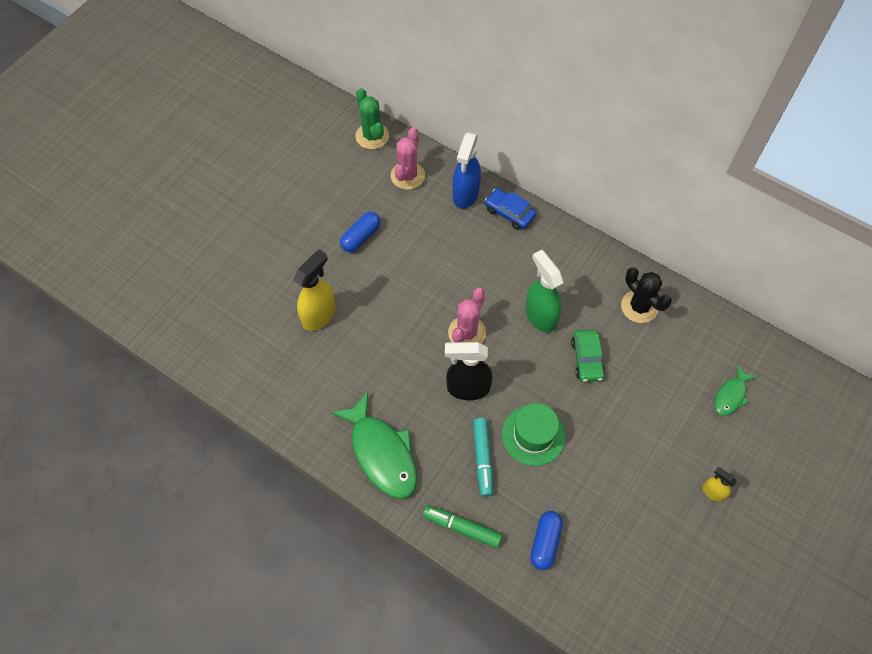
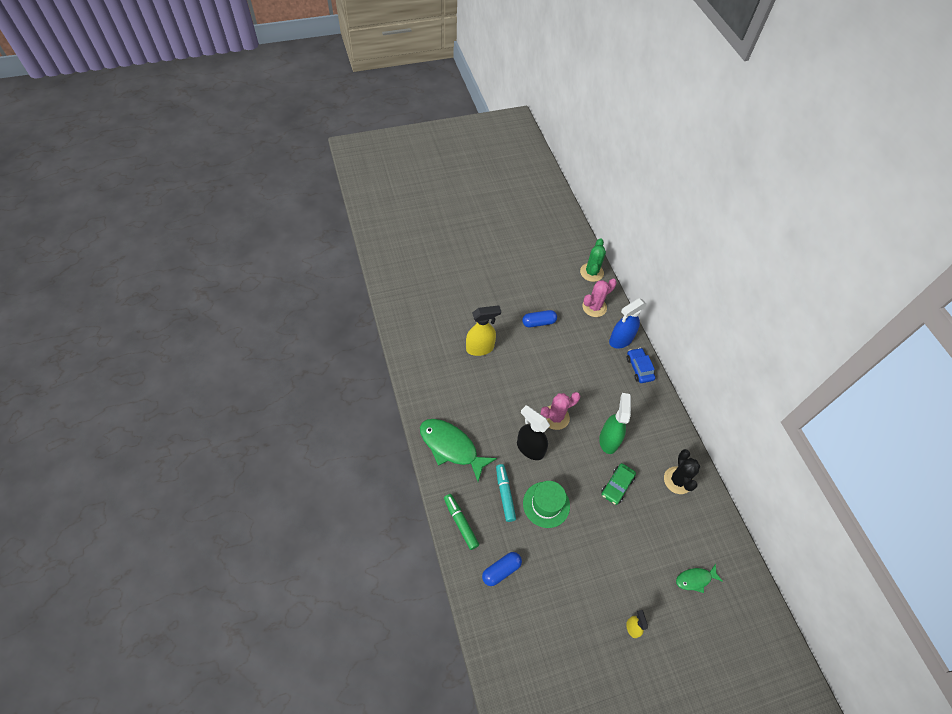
camera: 35 degrees right, 5 degrees down
(381, 453) = (451, 447): green fish -> green fish turned 120 degrees clockwise
(482, 459) = (505, 494): turquoise marker -> turquoise marker turned 135 degrees clockwise

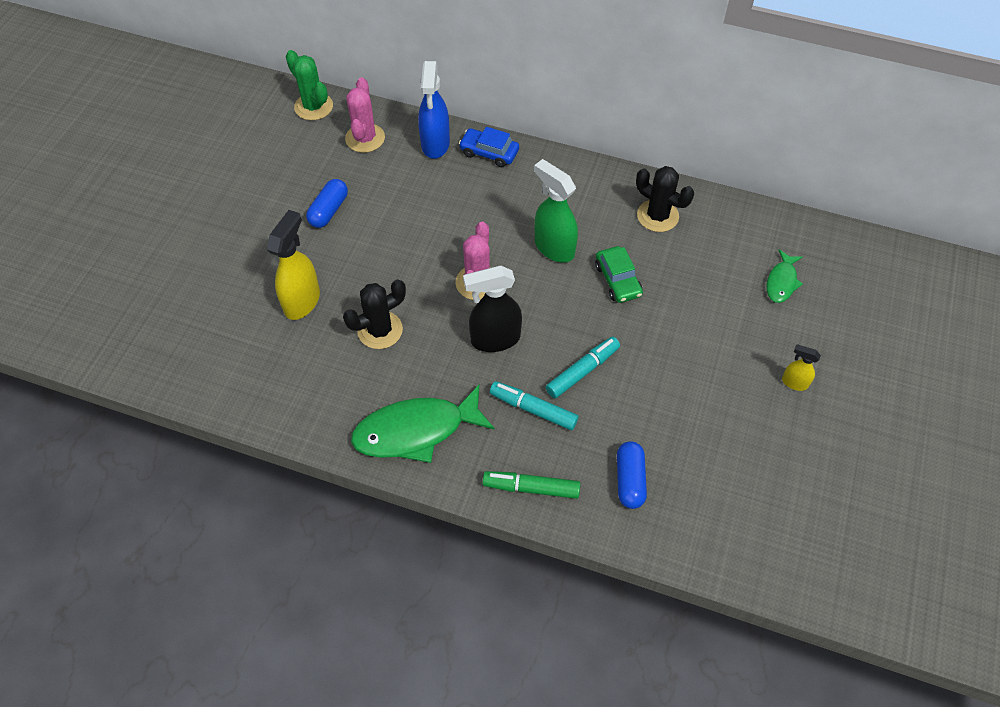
camera: 50 degrees left, 0 degrees up
(492, 392) = (380, 330): none -> black cactus
(546, 504) = (582, 371): green hat -> turquoise marker

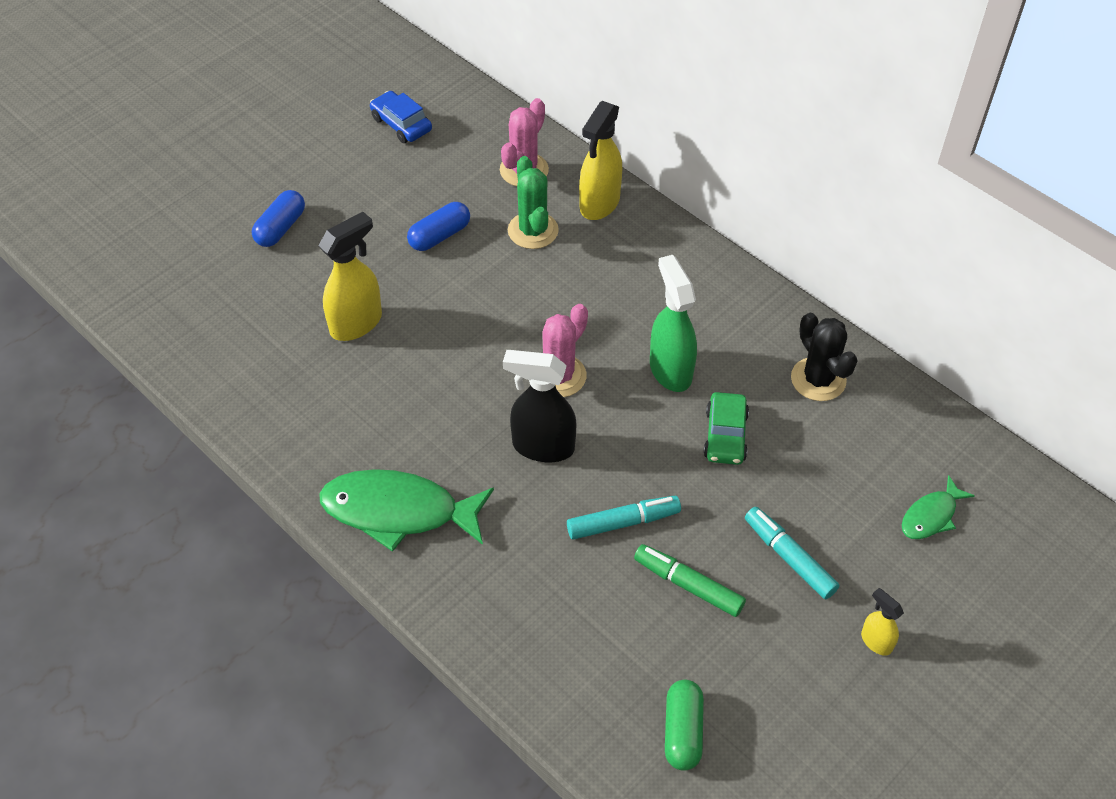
camera: 25 degrees right, 5 degrees down
(313, 107) = (487, 116): green cactus -> green cactus (533, 231)
(380, 330) = (421, 387): black cactus -> none
(435, 144) = (599, 204): blue spray bottle -> yellow spray bottle
(489, 152) = (656, 234): blue car -> blue car (401, 124)
(531, 488) = (489, 627): green marker -> green marker (688, 585)
(533, 409) = (541, 541): turquoise marker -> turquoise marker (789, 557)
(629, 480) = (607, 668): blue capsule -> blue capsule (280, 228)
(705, 501) = (682, 731): none -> green capsule

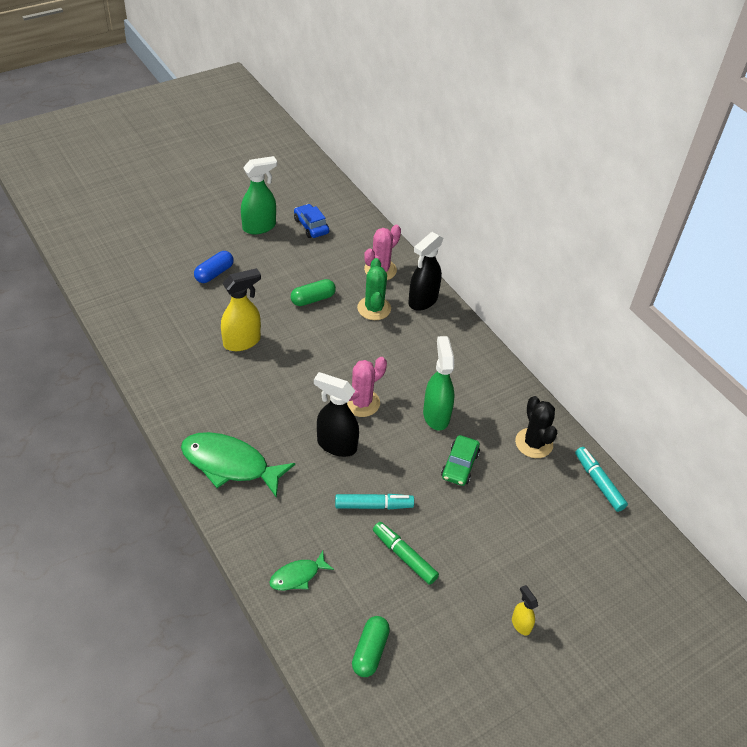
camera: 10 degrees right, 5 degrees down
(325, 141) = (259, 227): none -> green spray bottle
(439, 236) = (313, 299): blue capsule -> green capsule
(599, 204) = (422, 301): yellow spray bottle -> black spray bottle
(789, 557) = (478, 554): turquoise marker -> turquoise marker (598, 482)
(931, 516) = (584, 550): green fish -> green fish (297, 576)

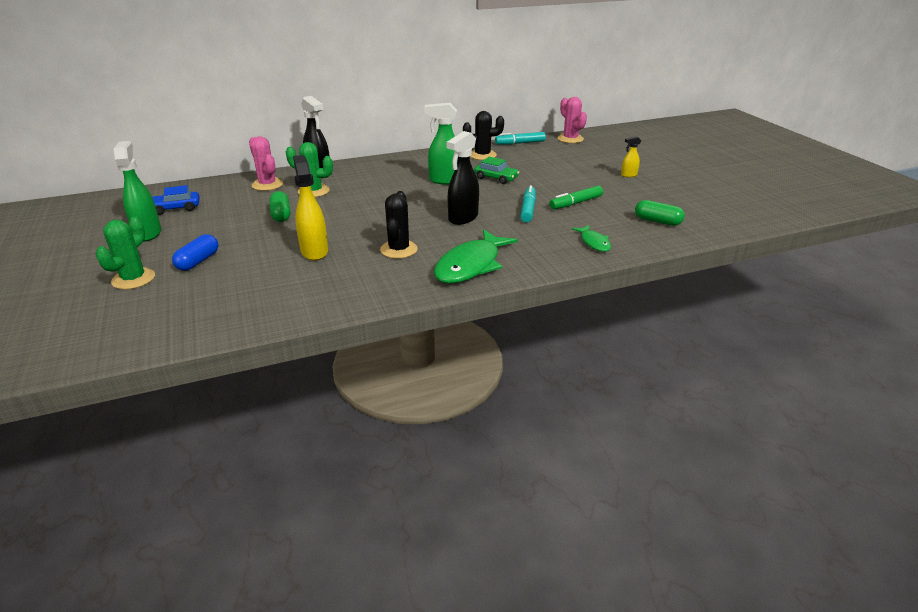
camera: 75 degrees left, 15 degrees down
(182, 247) = (133, 279): none -> green cactus
(214, 273) = (198, 261): blue capsule -> blue capsule turned 60 degrees clockwise
(254, 402) = (398, 249): none -> black cactus
(361, 403) = (420, 205): pink cactus -> pink cactus (570, 139)

